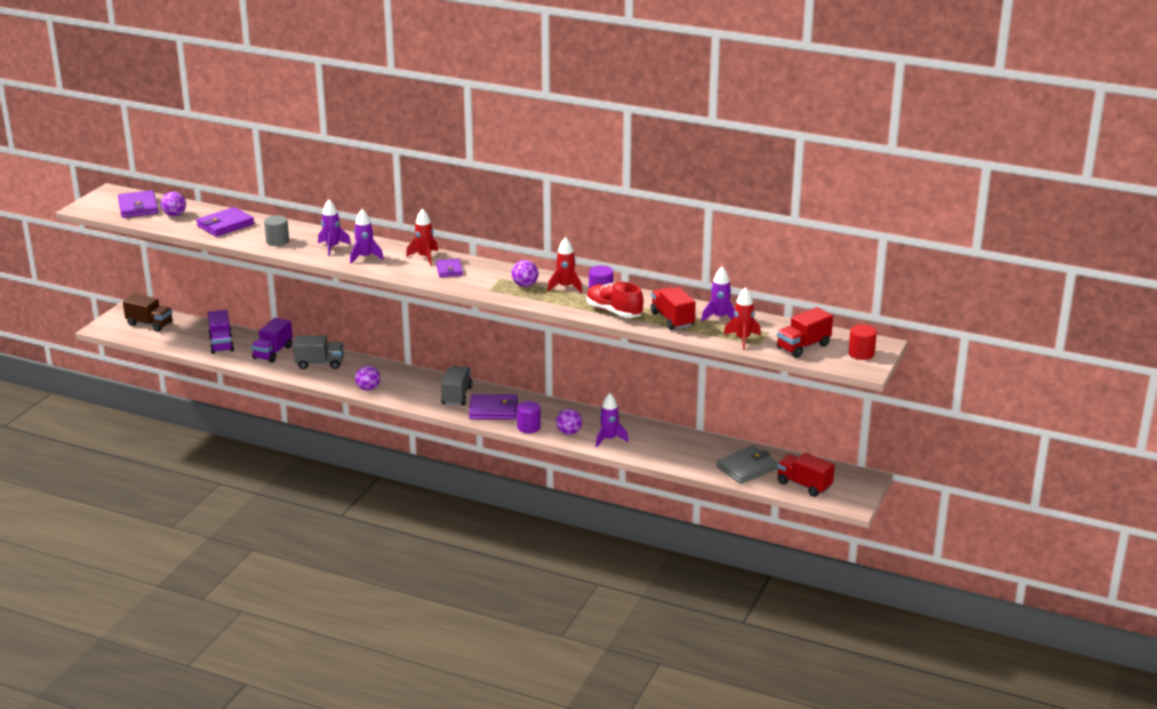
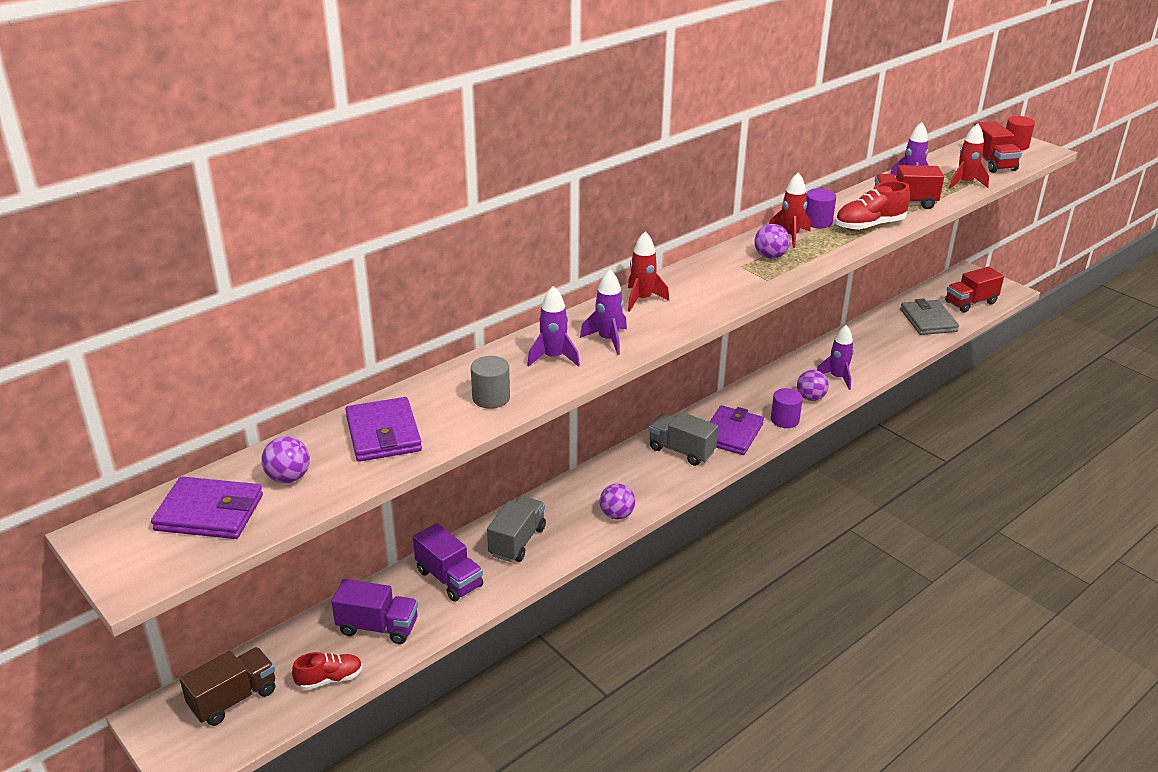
camera: 65 degrees left, 5 degrees up
(176, 343) = (329, 679): none -> red shoe
(449, 270) = (693, 291): purple wallet -> none

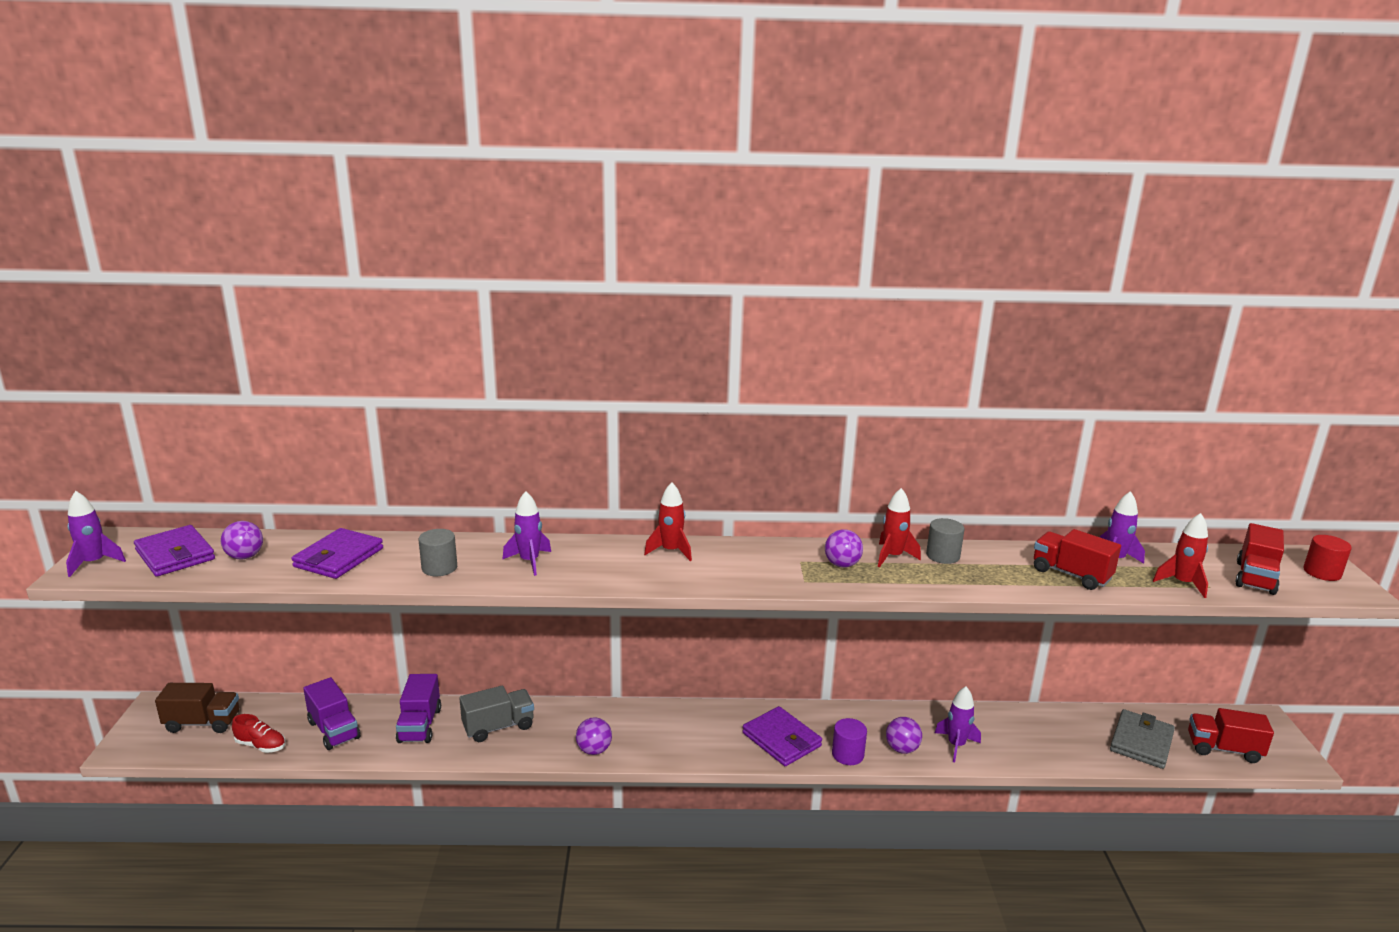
camera: 40 degrees right, 10 degrees down
(608, 340) = (590, 567): purple rocket -> purple rocket (94, 563)
(681, 451) = (718, 730): grey truck -> none
(731, 433) = (781, 739): purple wallet -> purple wallet turned 75 degrees clockwise
(817, 222) = (943, 556): purple cylinder -> grey cylinder
(869, 225) = (993, 579): red shoe -> none

